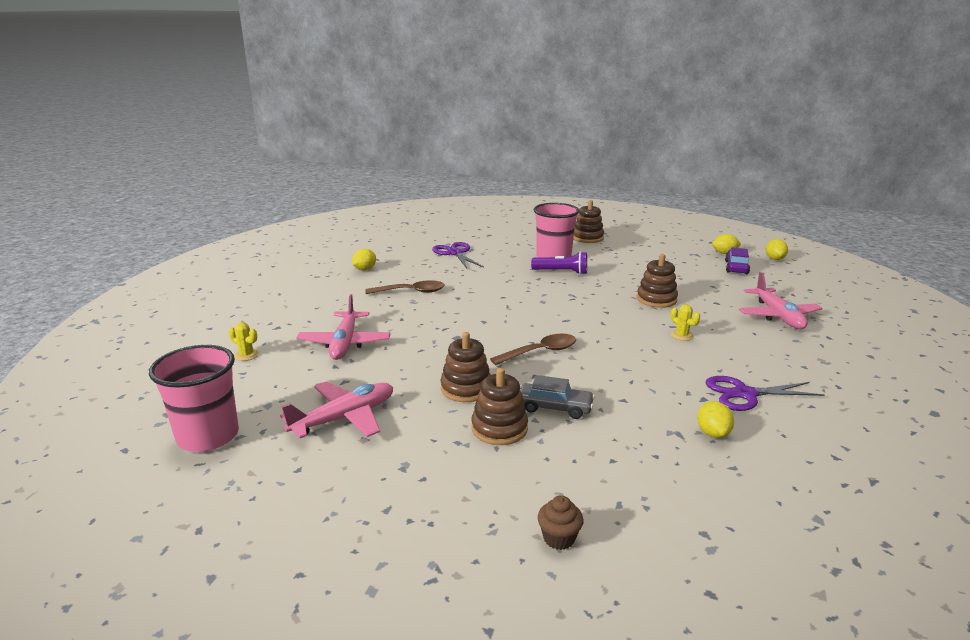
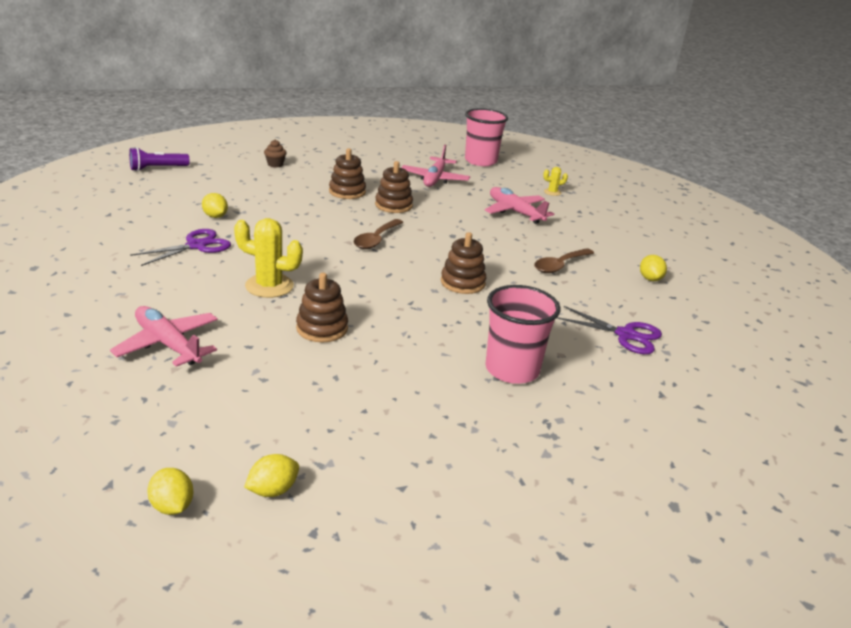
camera: 140 degrees right, 5 degrees up
(555, 407) = (326, 208): grey car -> none
(561, 272) = (468, 342): purple flashlight -> purple flashlight (157, 168)
(587, 238) = (528, 447): brown stacking toy -> brown stacking toy (462, 283)
(681, 335) = (269, 286): yellow cactus -> yellow cactus, size x2.00
(736, 267) = (240, 444): purple car -> none

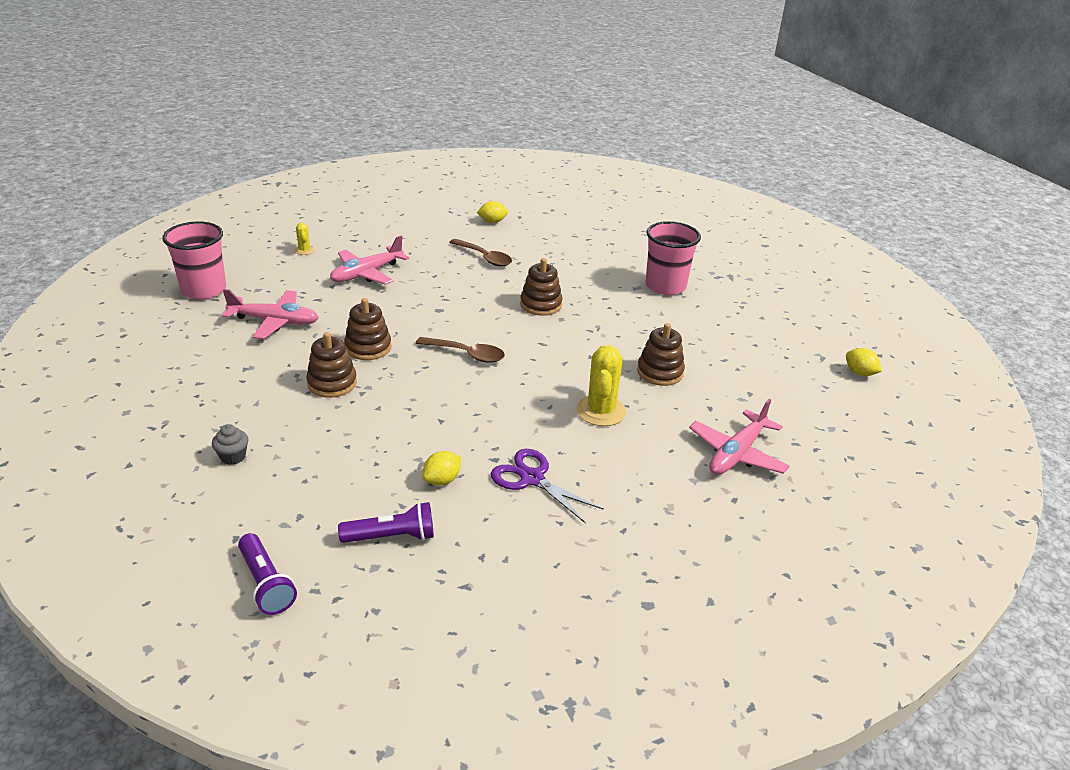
camera: 95 degrees left, 5 degrees up
(170, 198) = (391, 537): none -> purple flashlight
(172, 506) = (905, 410): yellow lemon -> none
(275, 164) = (233, 457): brown cupcake -> grey cupcake
(625, 335) = (590, 240): purple scissors -> none

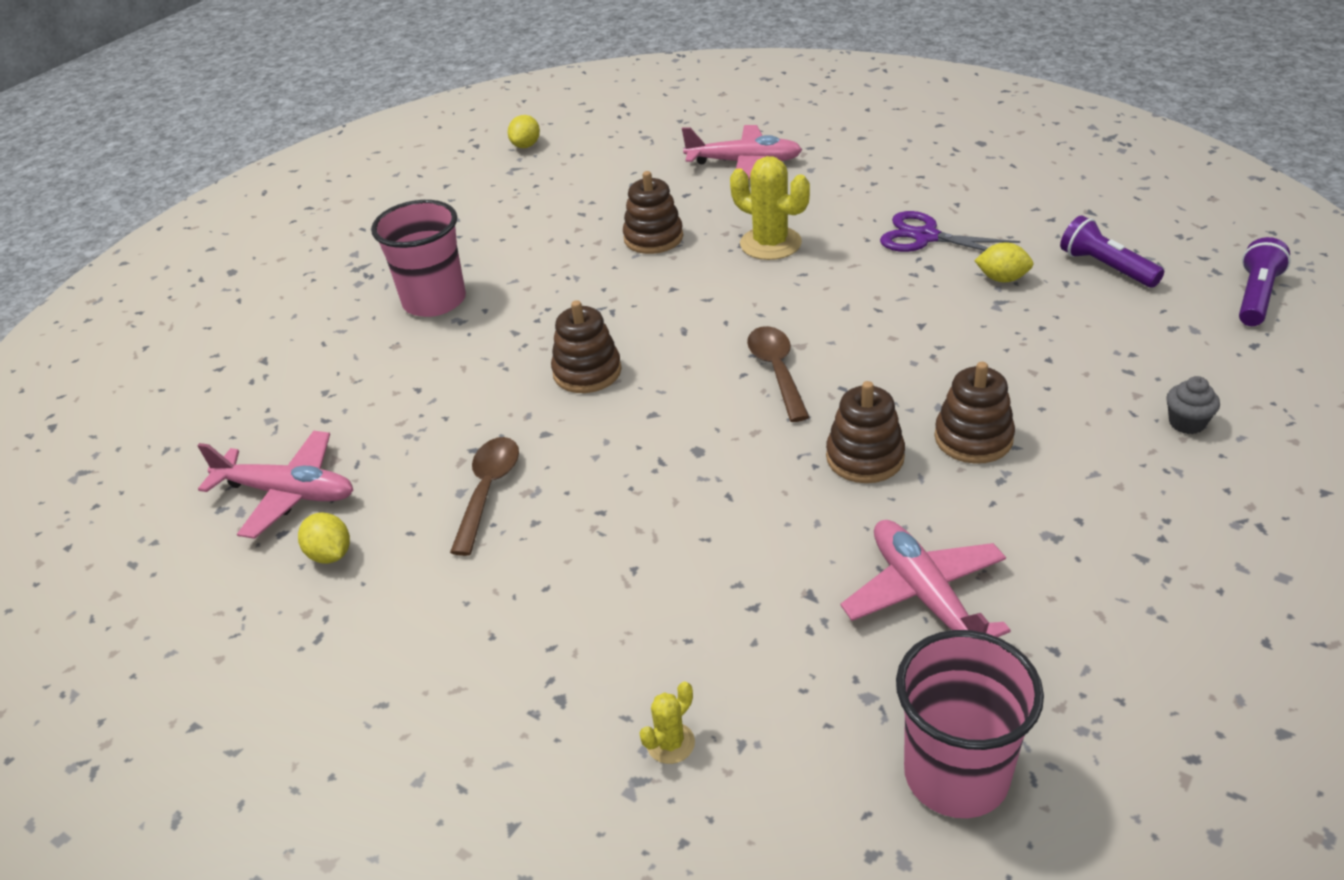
camera: 115 degrees left, 5 degrees up
(366, 274) = (672, 592): pink plane -> pink plane (288, 493)
(532, 478) = (925, 237): purple scissors -> purple scissors turned 105 degrees clockwise
(601, 411) = (770, 244): yellow cactus -> yellow cactus turned 60 degrees clockwise

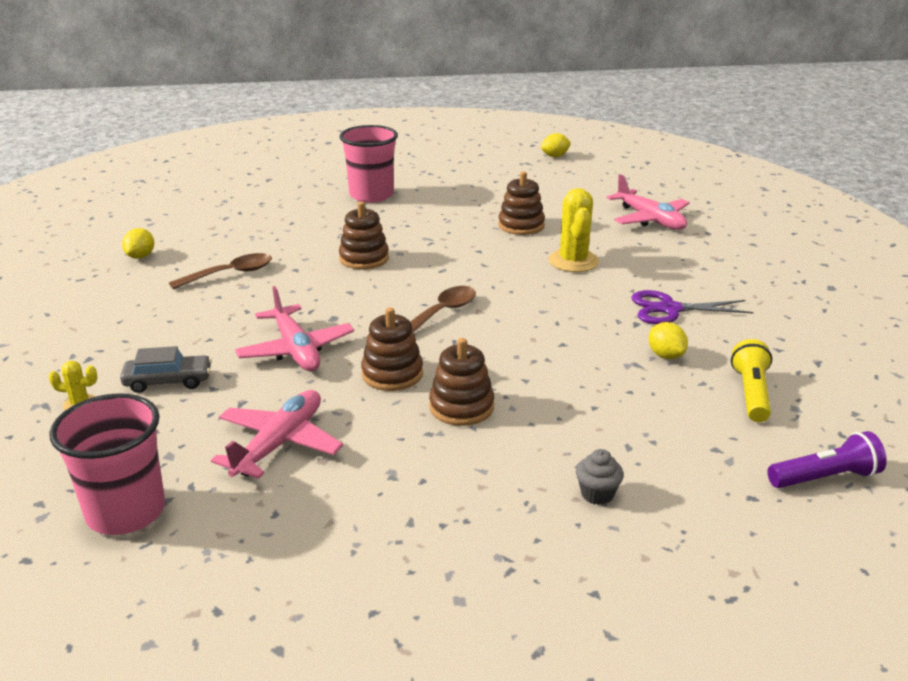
camera: 45 degrees right, 10 degrees down
(288, 493) = (175, 228): pink plane -> pink plane (296, 350)
(699, 640) = (168, 381): none -> grey car
(925, 237) = (669, 309): purple scissors -> purple scissors turned 75 degrees counterclockwise
(1106, 267) = (751, 393): purple flashlight -> yellow flashlight

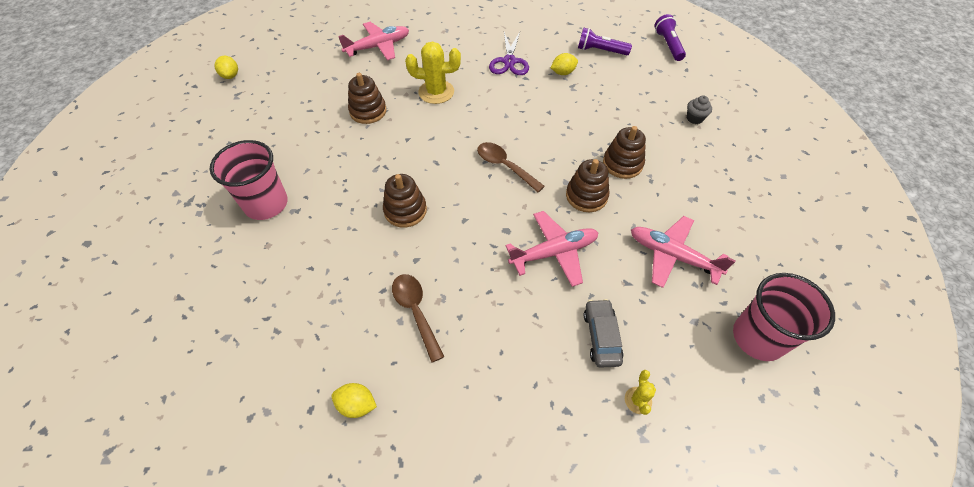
camera: 85 degrees left, 25 degrees up
(751, 393) = (600, 51): yellow flashlight -> purple flashlight

